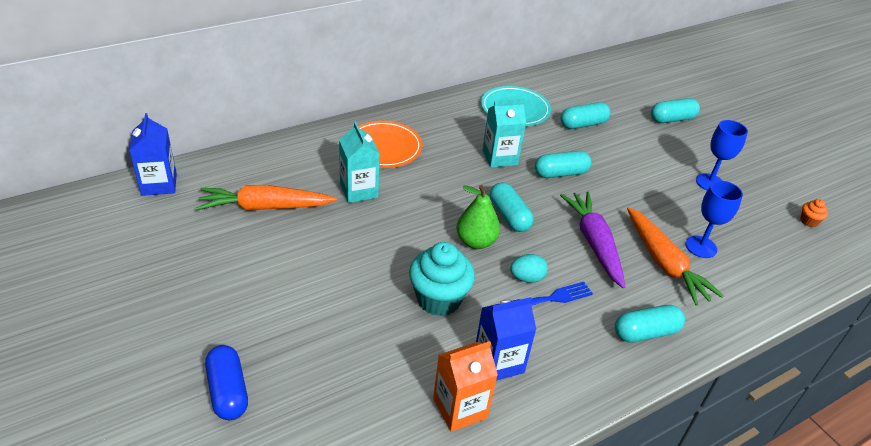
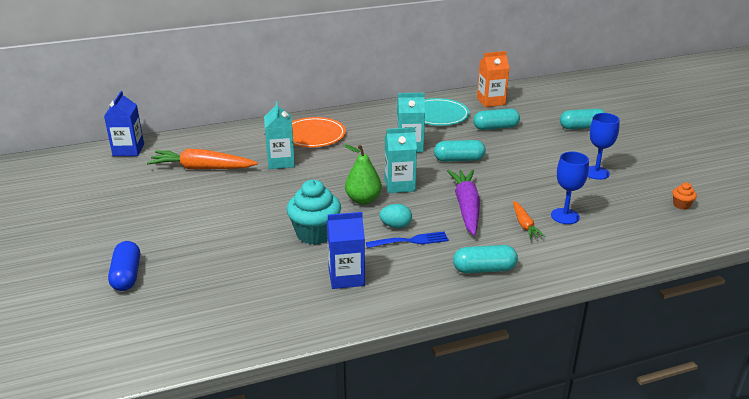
camera: 15 degrees right, 10 degrees down
(460, 408) = (301, 302): orange carton -> orange carton (491, 101)
(509, 216) = (399, 185): turquoise capsule -> turquoise carton
(664, 263) = (524, 225): orange carrot -> orange carrot, size x0.55

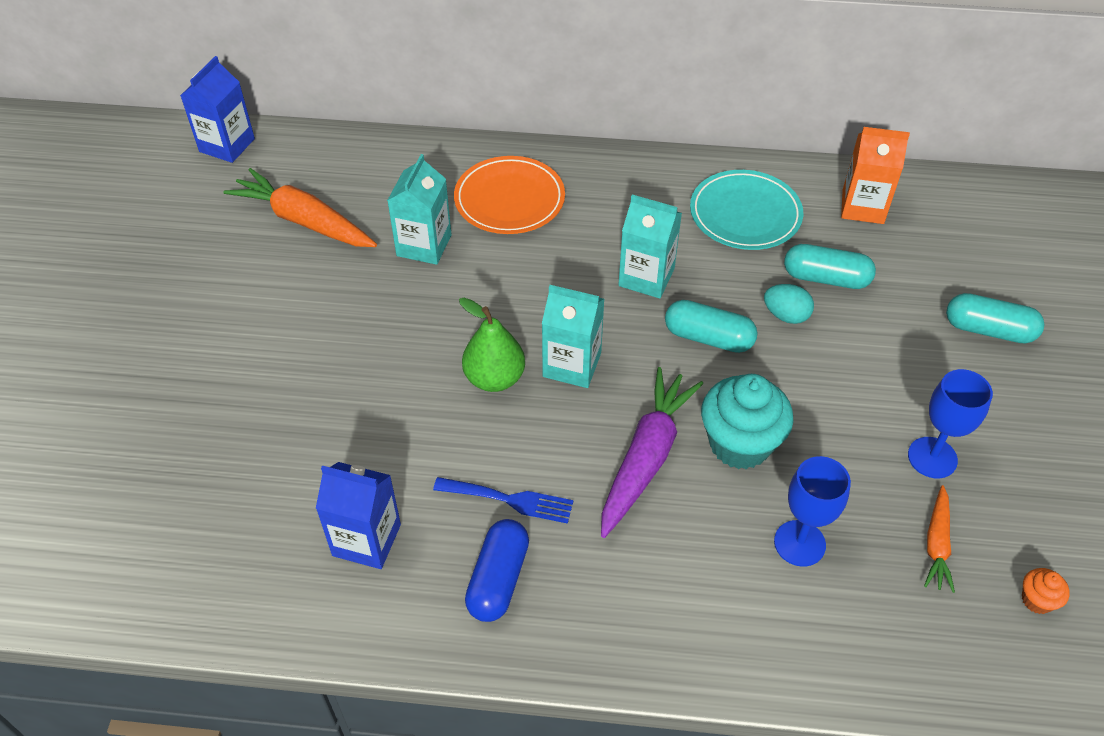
camera: 25 degrees right, 20 degrees up
(126, 275) = (84, 413): blue capsule -> blue capsule (498, 579)
(315, 234) = (378, 427): turquoise cupcake -> turquoise cupcake (739, 444)
(395, 226) = (507, 457): turquoise egg -> turquoise egg (786, 315)
(484, 269) = (582, 610): turquoise capsule -> none
(524, 225) = (715, 536): orange carrot -> orange carrot (937, 544)

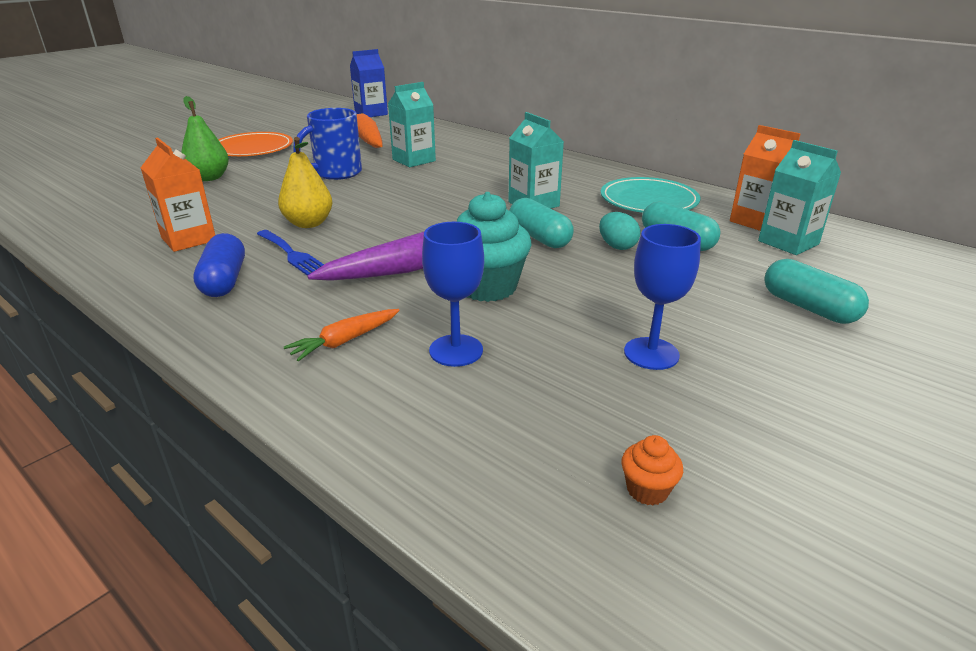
camera: 35 degrees right, 20 degrees down
(365, 321) = (336, 173): none -> blue mug
(366, 540) = (189, 239): blue carton -> orange carton
(460, 438) = (308, 223): none -> yellow pear
(494, 378) = (369, 210): green pear -> green pear (209, 178)
(498, 579) = (224, 281): blue capsule -> blue capsule turned 60 degrees counterclockwise
(509, 199) = (491, 159): orange plate -> orange plate (252, 149)
(572, 365) = (425, 220): turquoise carton -> turquoise carton (788, 242)
(937, 544) = (583, 404): orange carrot -> orange carrot (345, 341)

